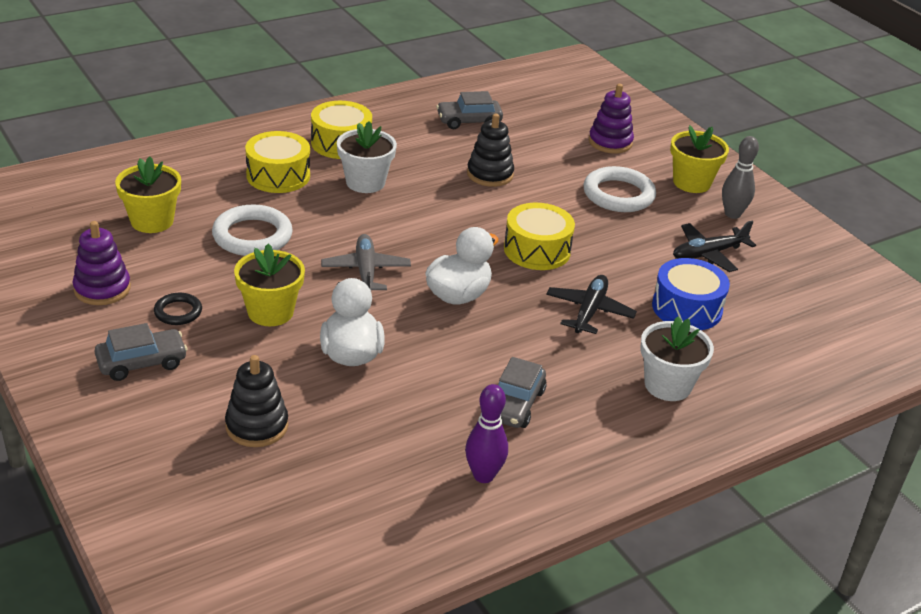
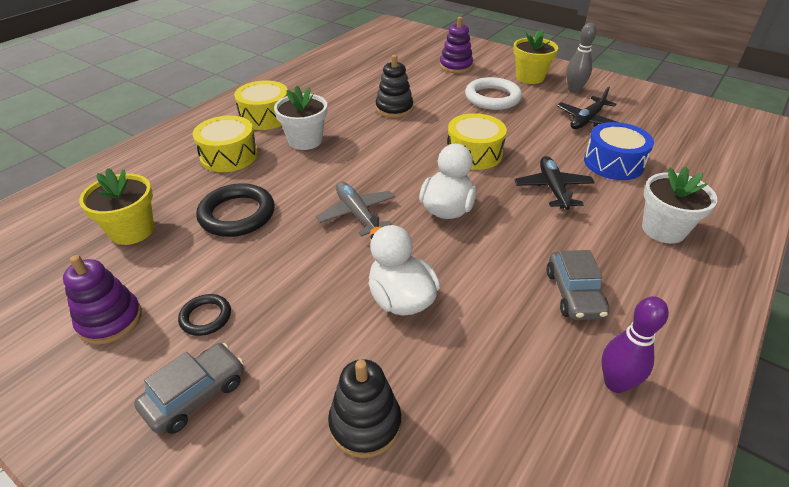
camera: 20 degrees left, 5 degrees up
(252, 236) = (237, 214): white ring -> black ring
(270, 312) = (298, 283): yellow flower pot -> none
(469, 121) = (350, 77): grey car -> none

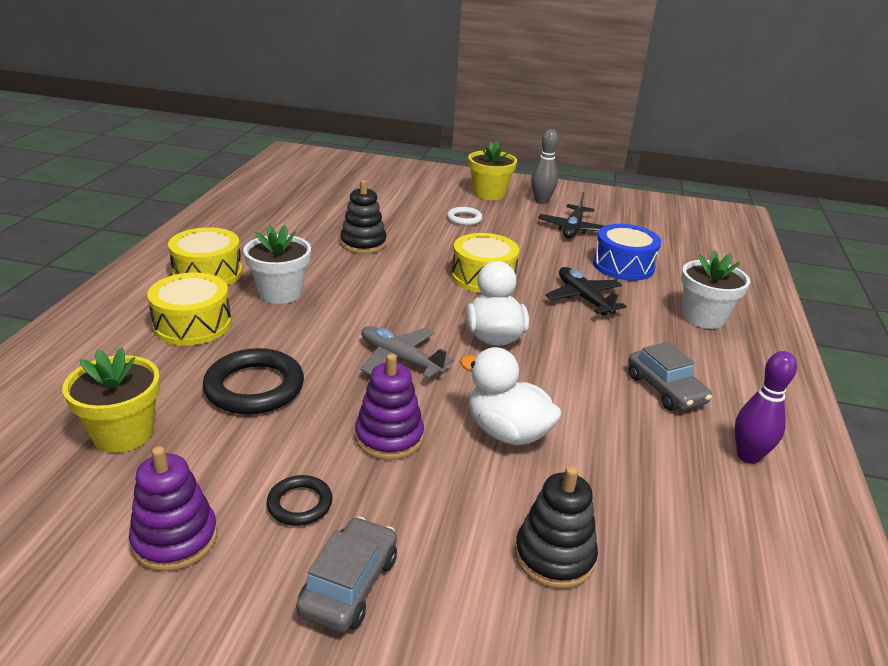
camera: 25 degrees left, 10 degrees down
(456, 66) = (402, 190): purple stacking toy -> purple stacking toy (389, 437)
(492, 98) = (464, 219): white ring -> white ring, size x0.55

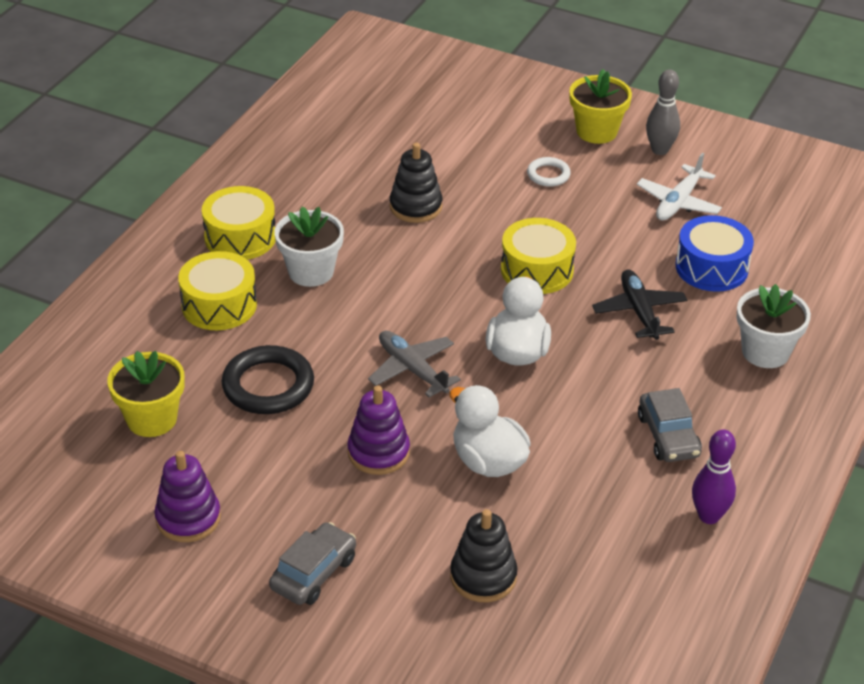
camera: 15 degrees right, 10 degrees up
(300, 504) = (288, 503): black ring -> none
(573, 229) = (678, 202): black plane -> white plane

